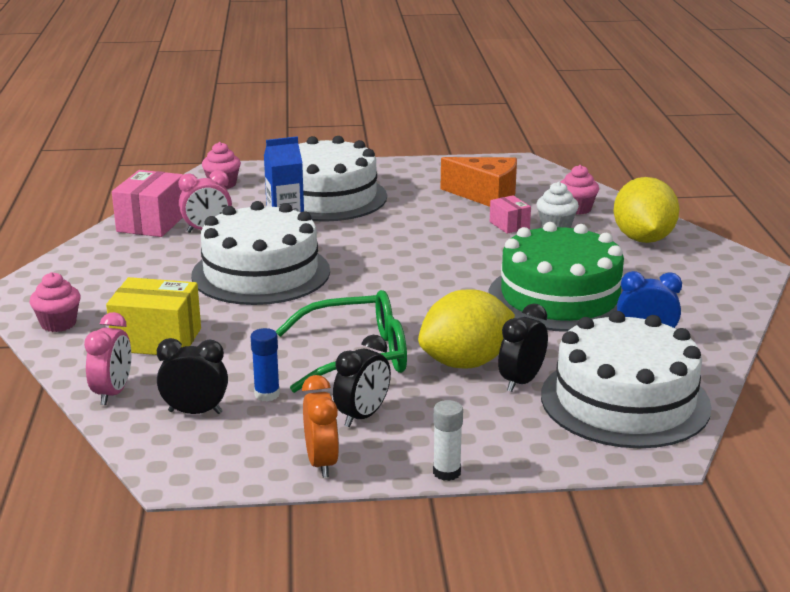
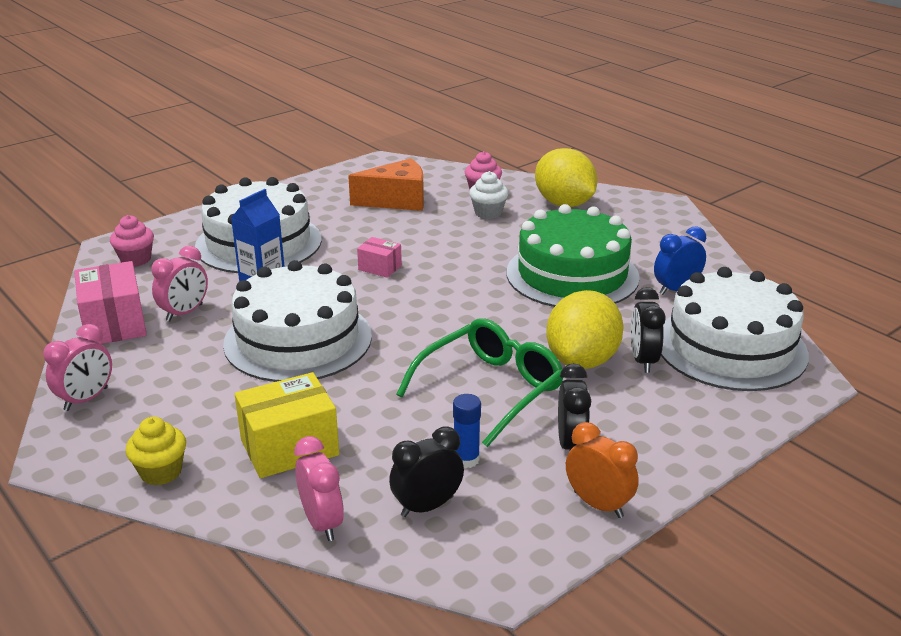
camera: 35 degrees left, 5 degrees up
(58, 324) = (161, 472): pink cupcake -> yellow cupcake
(73, 264) = (86, 399): none -> pink clock
(446, 472) = (698, 466): white glue stick -> none
(509, 225) = (450, 222): pink box -> pink box (380, 268)

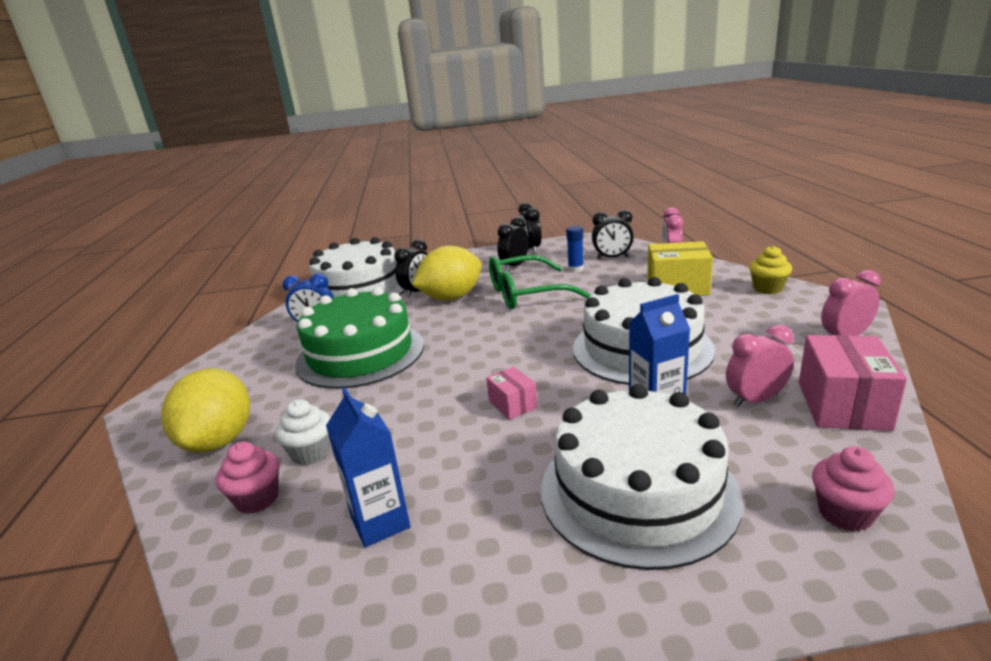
camera: 145 degrees left, 5 degrees down
(397, 201) = (380, 522): orange cheese -> blue carton
(598, 504) = (531, 249): orange clock -> black clock

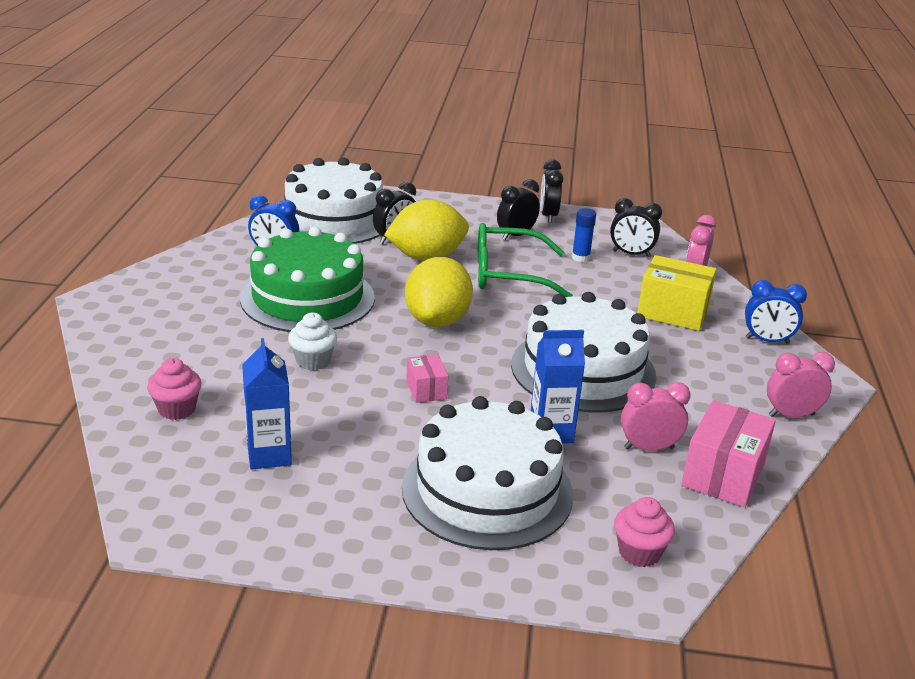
camera: 10 degrees right, 5 degrees up
(219, 441) = (155, 350): yellow lemon -> yellow lemon (437, 320)
(311, 453) = (231, 383): white cupcake -> white cupcake (313, 361)
(767, 288) = (767, 340): yellow cupcake -> blue clock

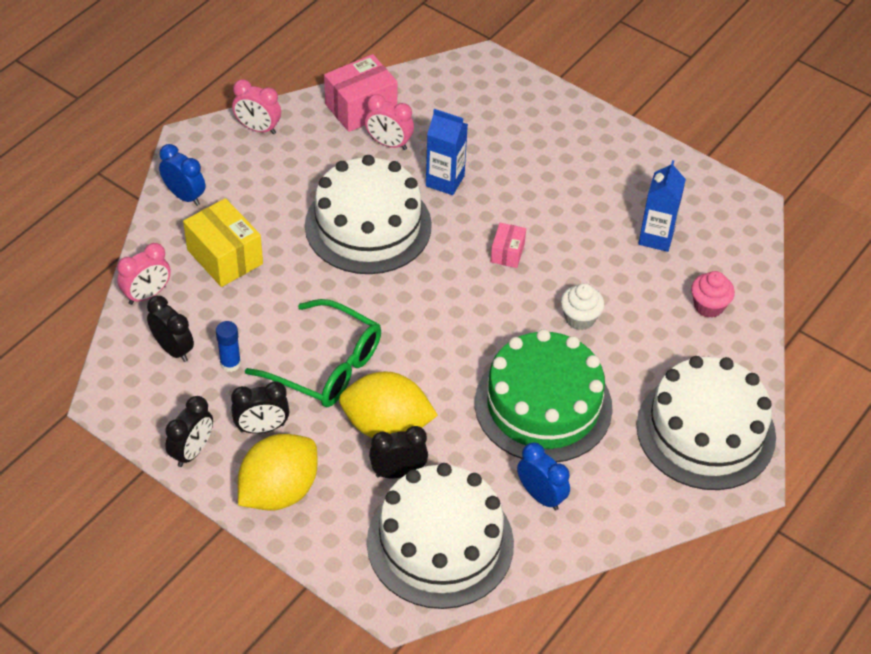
camera: 150 degrees left, 20 degrees up
(437, 320) = (443, 327): yellow lemon -> yellow lemon (279, 491)
(487, 490) = (525, 155): white cake -> white cake (705, 431)
(639, 552) = (466, 84): pink cupcake -> none

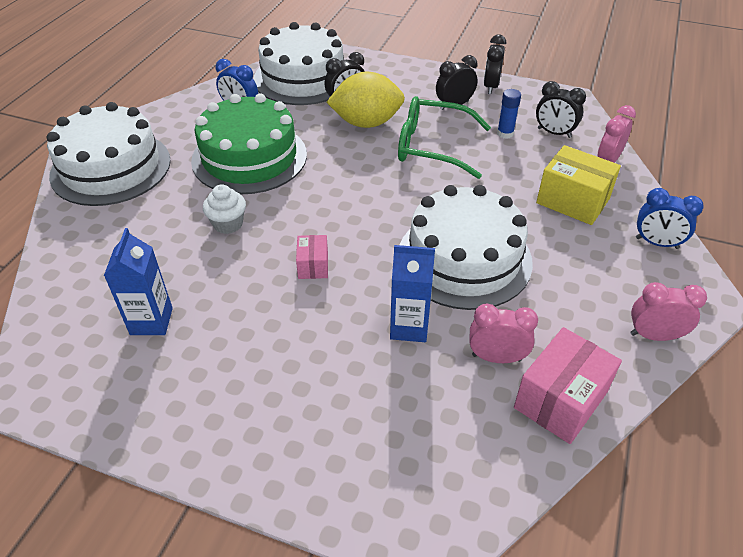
camera: 165 degrees right, 5 degrees down
(279, 491) = (420, 80): yellow lemon -> none
(708, 306) = (97, 263): pink cupcake -> none

